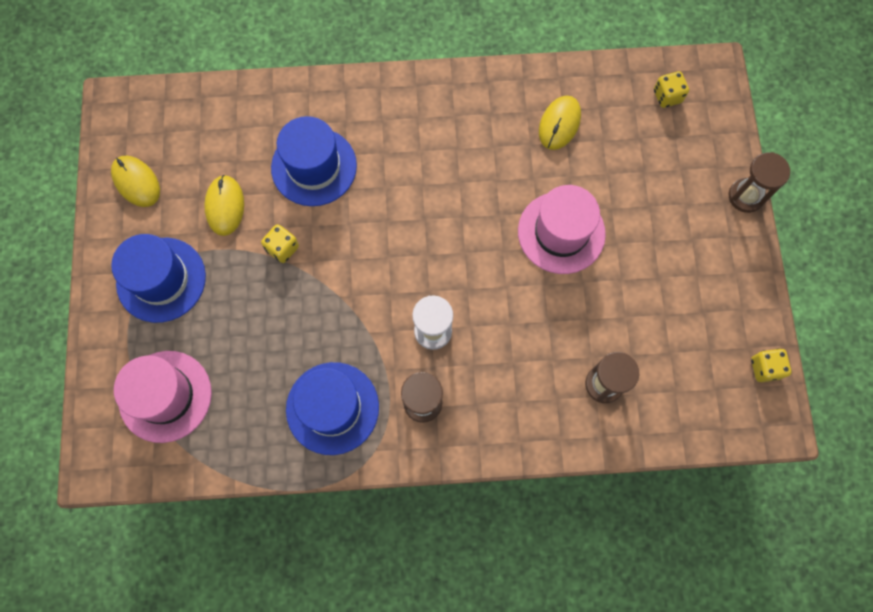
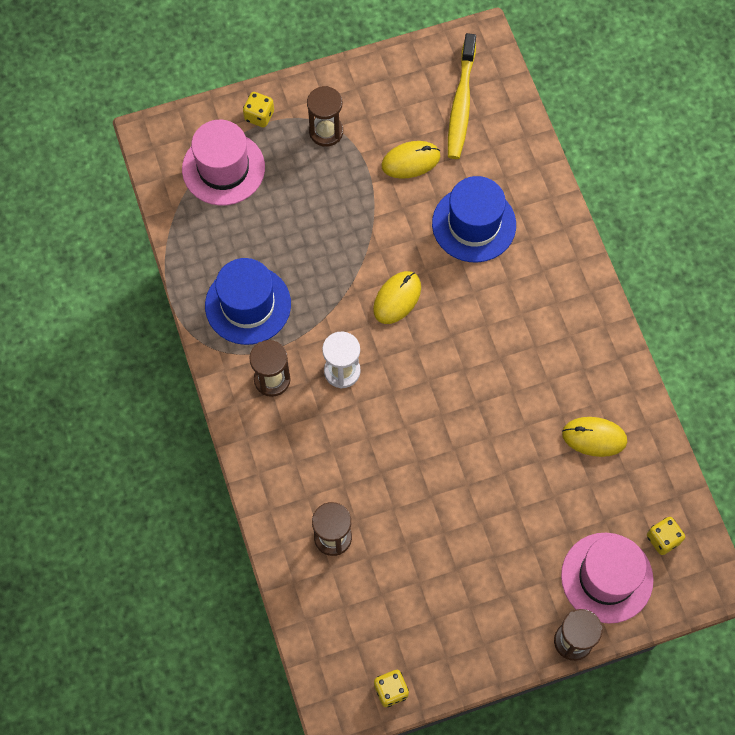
camera: 75 degrees right, 5 degrees down
(136, 182) = (411, 82): yellow mouse -> yellow mouse (397, 298)
(161, 279) = (326, 132): blue hat -> brown hourglass
(179, 143) = (461, 104): none -> yellow toothbrush
(282, 248) = (384, 221): yellow dice -> yellow dice (259, 116)
(561, 232) = (476, 465): pink hat -> pink hat (607, 577)

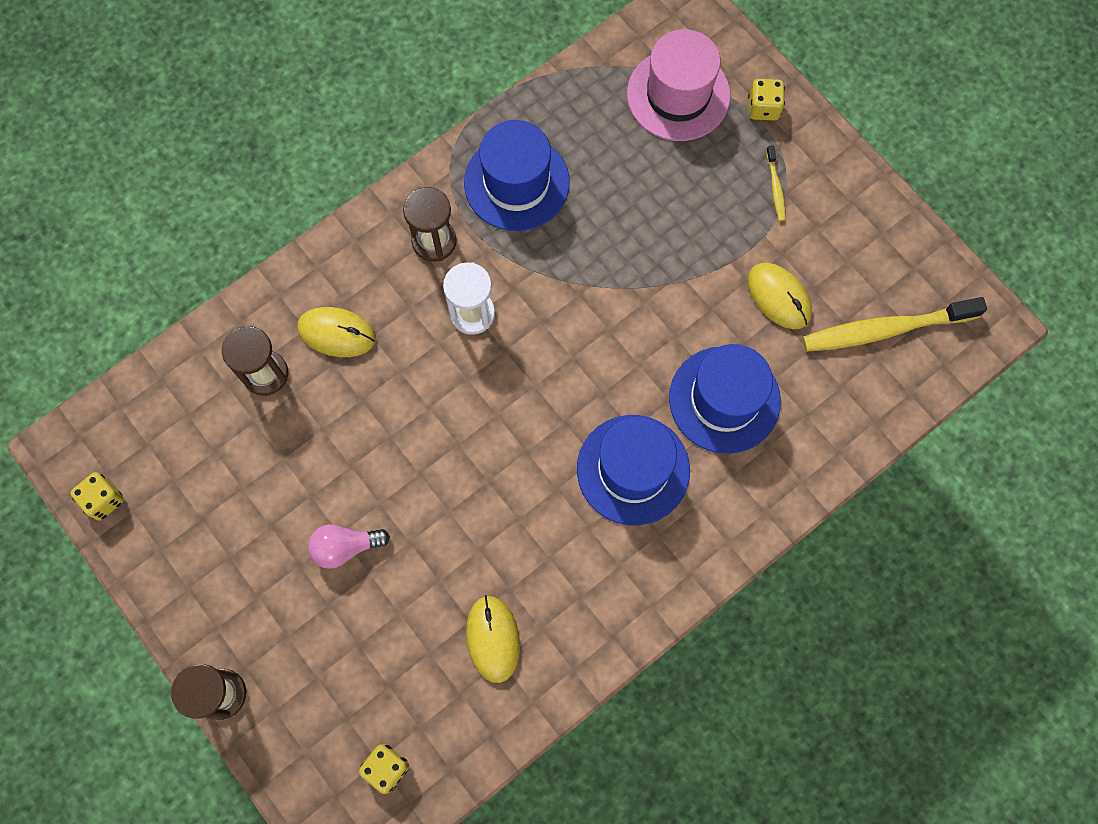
camera: 70 degrees right, 5 degrees up
(326, 132) = (775, 188): brown hourglass -> yellow toothbrush
(397, 298) = (589, 343): yellow mouse -> yellow mouse (336, 333)
(492, 519) = (345, 547): none -> pink light bulb
(503, 302) = (633, 469): none -> blue hat
(607, 577) = (314, 711): pink hat -> none

